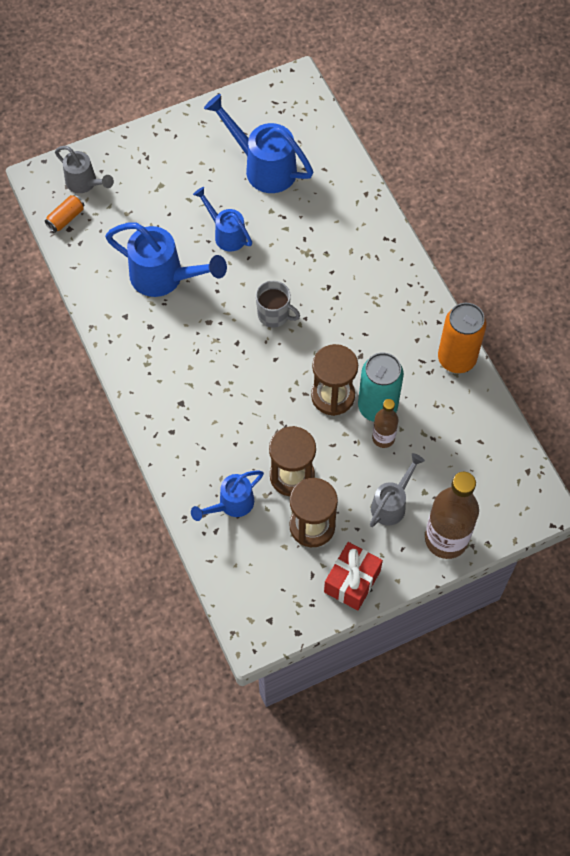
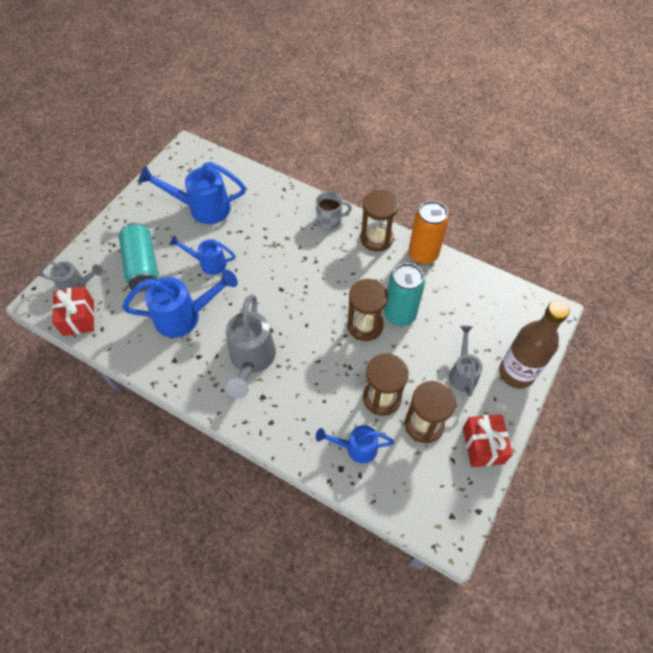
camera: 35 degrees left, 5 degrees down
(66, 218) = (78, 318): orange can -> red gift
(160, 197) = (142, 265): none -> turquoise can
(196, 361) = (251, 360): none -> grey watering can
(231, 505) = (356, 448): blue watering can -> blue watering can turned 75 degrees clockwise
(274, 315) = (283, 296): grey mug -> grey mug (329, 220)
(383, 438) = (420, 332): brown bottle -> none
(421, 310) = (376, 238): none -> brown hourglass

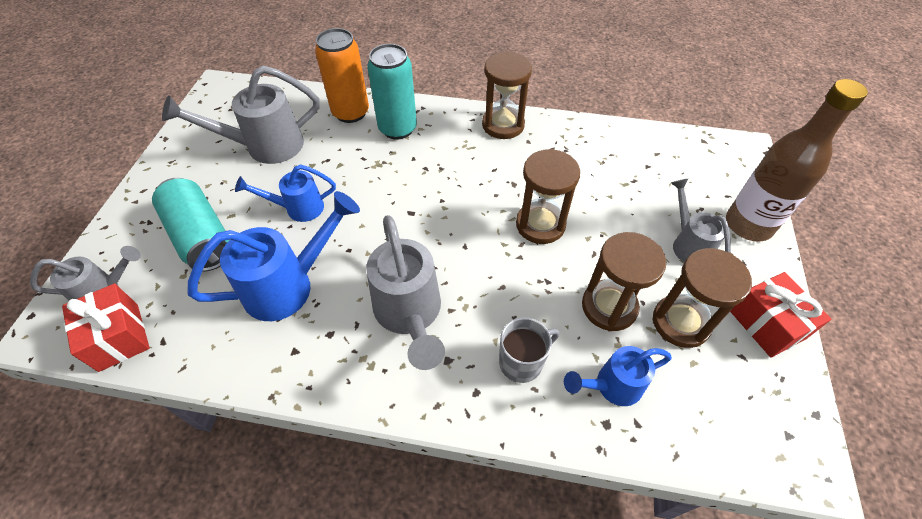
camera: 20 degrees left, 5 degrees down
(202, 208) = (264, 147): blue watering can -> grey watering can
(329, 220) = (437, 120): grey mug -> grey mug (522, 362)
(399, 314) = (575, 200): turquoise can -> turquoise can (397, 129)
(423, 254) = (566, 128): orange can -> orange can (350, 113)

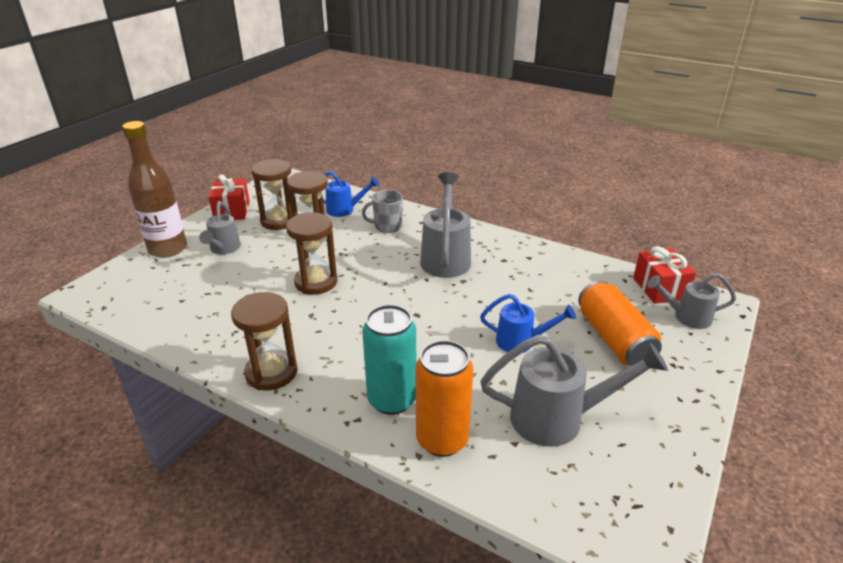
camera: 160 degrees left, 20 degrees down
(201, 237) = (614, 339): turquoise can -> orange can
(290, 285) = (531, 289): blue watering can -> none

